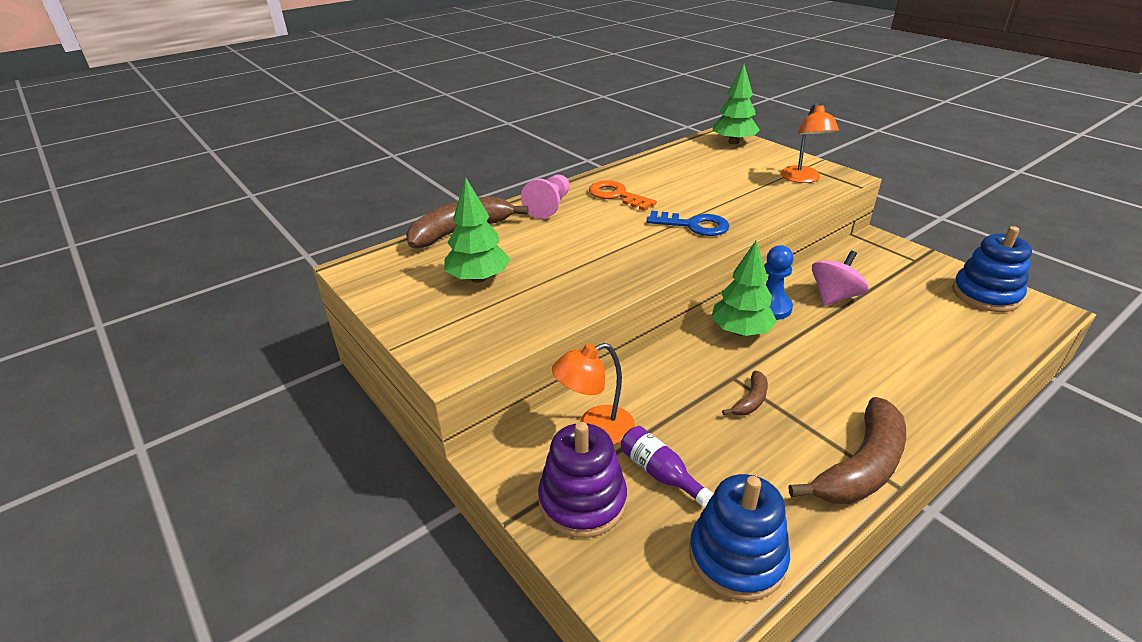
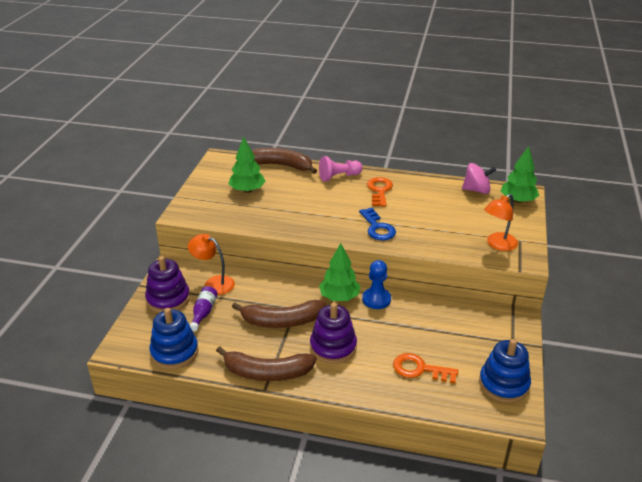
camera: 50 degrees right, 0 degrees up
(750, 400) = (282, 321): brown banana -> brown banana, size x2.09
(834, 297) = (418, 320): pink spinning top -> pink spinning top (476, 190)
(842, 380) = (333, 347): none -> purple stacking toy
(929, 335) = (420, 369): none -> orange key

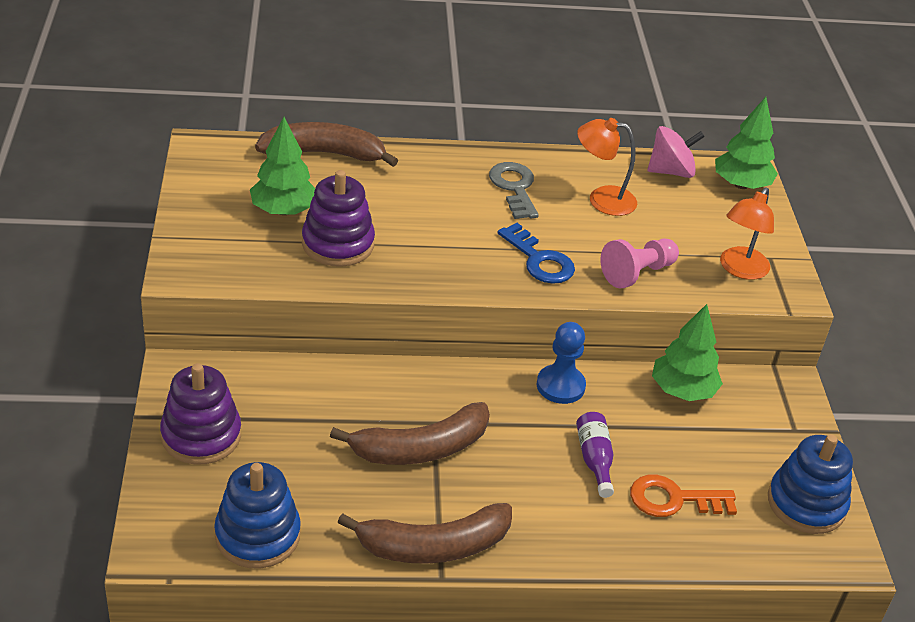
camera: 20 degrees left, 5 degrees up
(204, 313) = (277, 453): purple bottle -> purple bottle (594, 460)
(214, 283) = (271, 393): orange lamp -> orange lamp (602, 199)
(333, 347) = (523, 482): purple stacking toy -> purple stacking toy (338, 244)
(339, 177) = (434, 167): pink pawn -> pink pawn (637, 273)
(339, 297) = (499, 390): green tree -> green tree (682, 390)
(379, 190) = (514, 188): orange key -> grey key

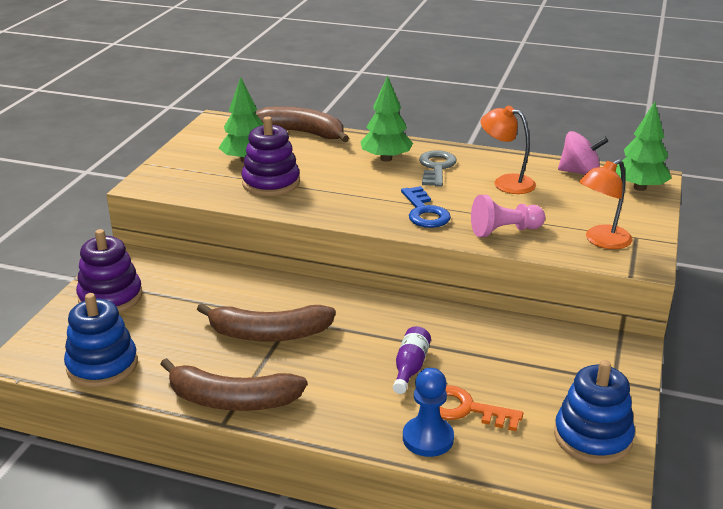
camera: 25 degrees right, 10 degrees down
(560, 386) = (414, 313): blue pawn -> blue pawn (428, 438)
(682, 390) = (522, 334): green tree -> green tree (386, 159)

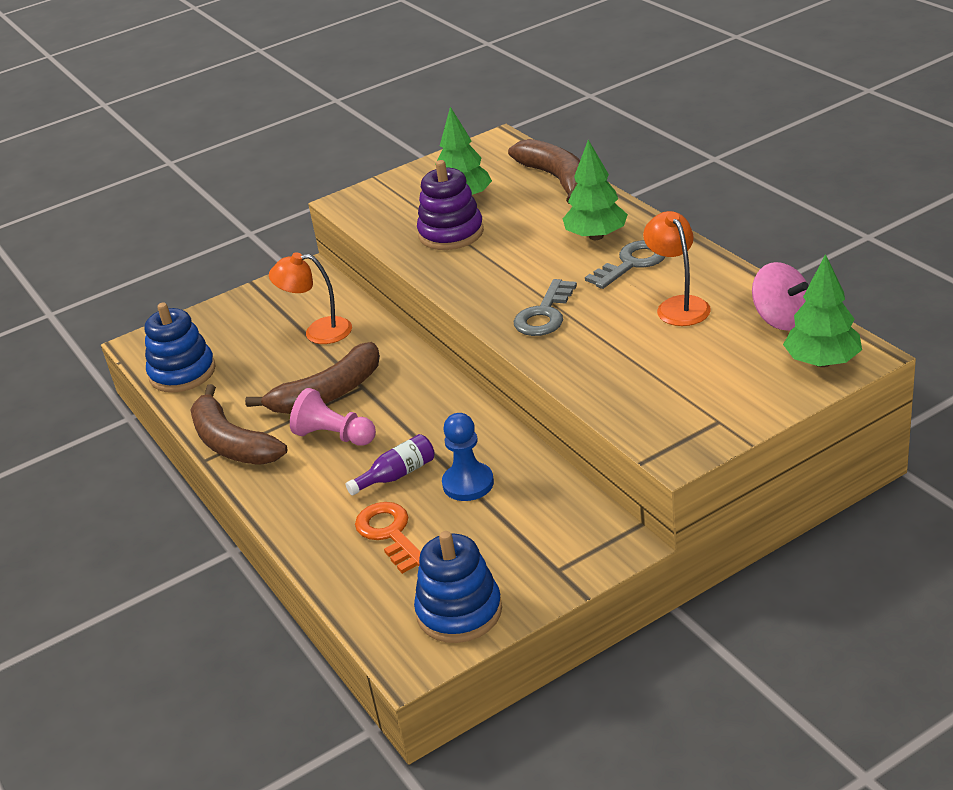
camera: 45 degrees right, 5 degrees up
(110, 297) = (255, 310): purple stacking toy -> none
(269, 334) = (328, 393): brown banana -> brown banana turned 75 degrees counterclockwise
(424, 212) = (544, 314): blue key -> grey key
(428, 438) = (328, 545): blue pawn -> blue pawn (468, 484)
(504, 231) = (590, 363): pink pawn -> pink pawn (334, 436)
(601, 241) = (672, 412): orange lamp -> orange lamp (318, 332)

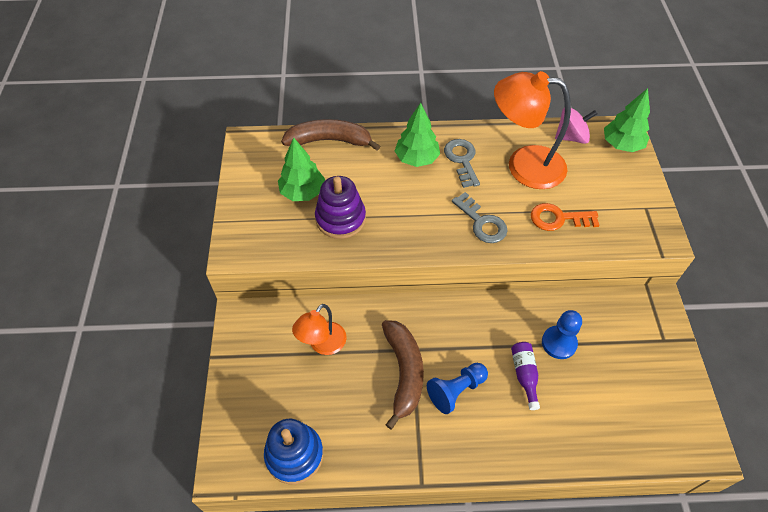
camera: 65 degrees left, 20 degrees up
(232, 443) = (415, 457): brown banana -> none
(334, 436) = (456, 390): pink pawn -> blue pawn
(389, 534) = (581, 406): orange key -> orange key (558, 218)
(459, 612) = (675, 405): blue stacking toy -> none
(678, 305) = (524, 165): orange lamp -> orange lamp, size x1.72

